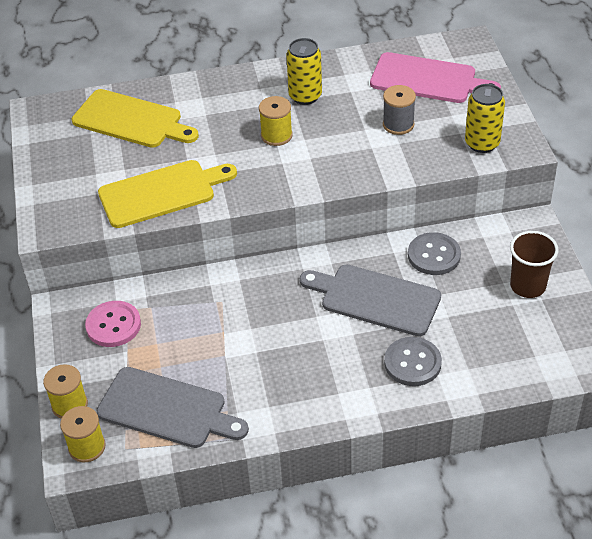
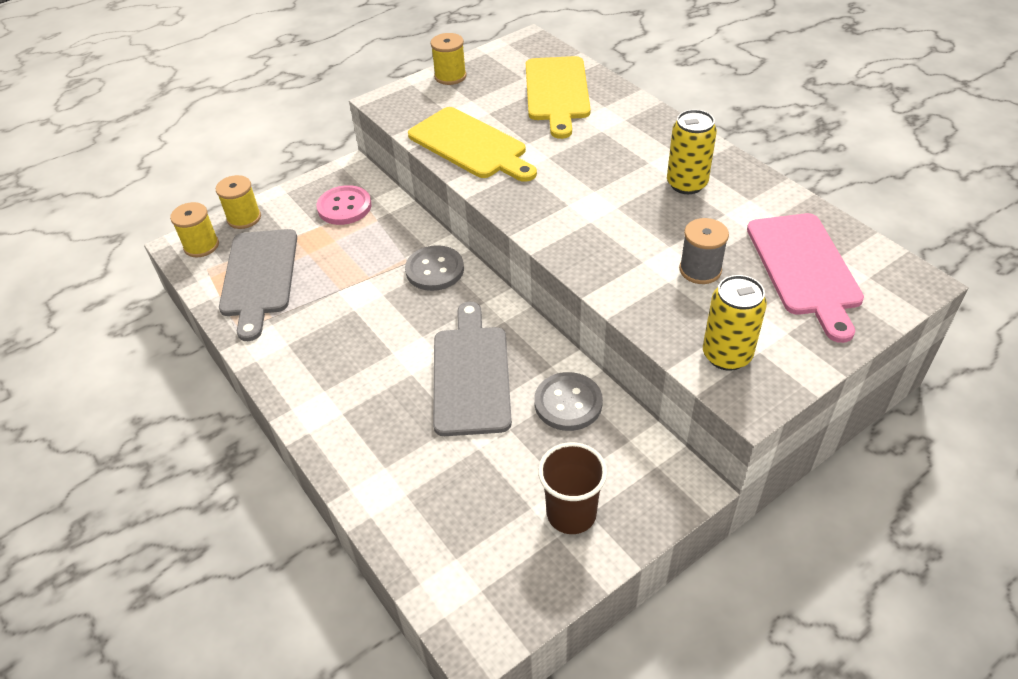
camera: 65 degrees right, 0 degrees up
(276, 135) = (607, 186): yellow spool -> yellow spool (450, 76)
(412, 363) = (391, 439): grey button -> grey button (434, 270)

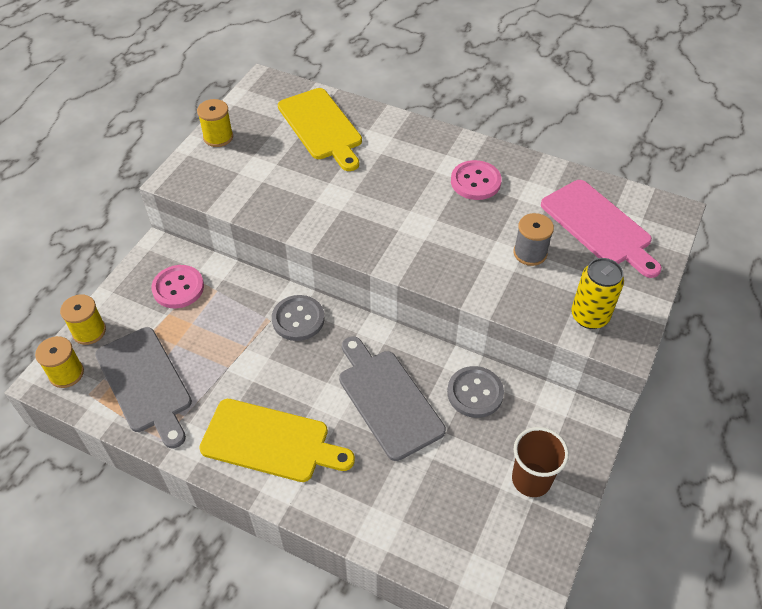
camera: 30 degrees left, 5 degrees up
(470, 145) = (282, 200): yellow cutting board -> yellow cutting board (270, 441)
(686, 184) = (475, 182): yellow can -> pink button

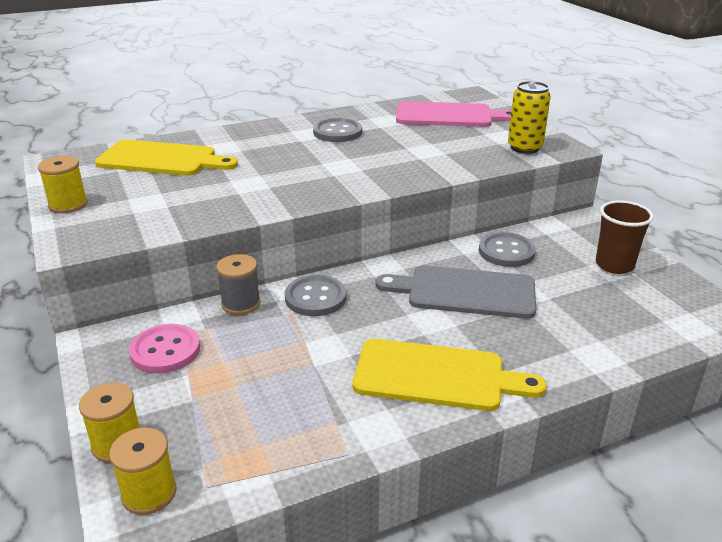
camera: 50 degrees left, 20 degrees down
(145, 383) = (255, 430): grey cutting board -> none
(270, 441) = (436, 376): yellow cutting board -> yellow cutting board turned 45 degrees clockwise
(475, 182) = (337, 132): pink button -> grey button
(530, 253) = (437, 142): grey spool -> grey spool (241, 303)

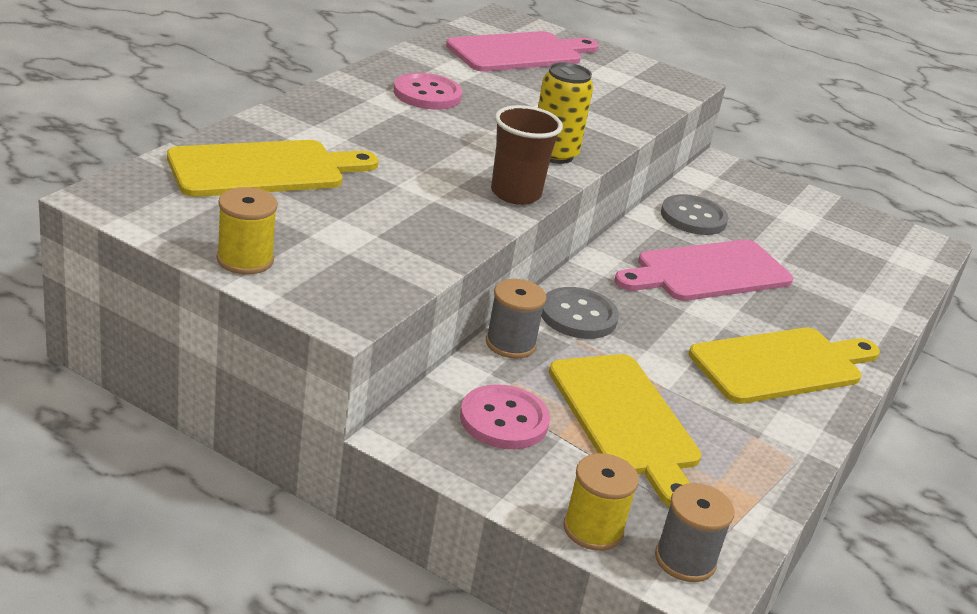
camera: 40 degrees left, 0 degrees up
(149, 493) = (685, 560): yellow spool -> grey spool
(249, 377) = (625, 420): none -> yellow cutting board
(337, 132) = (427, 94): grey button -> pink button
(465, 292) = (708, 272): grey cutting board -> pink cutting board
(524, 148) = (650, 88): yellow can -> yellow can (554, 154)
(614, 265) = (797, 211): brown cup -> brown cup (515, 194)

